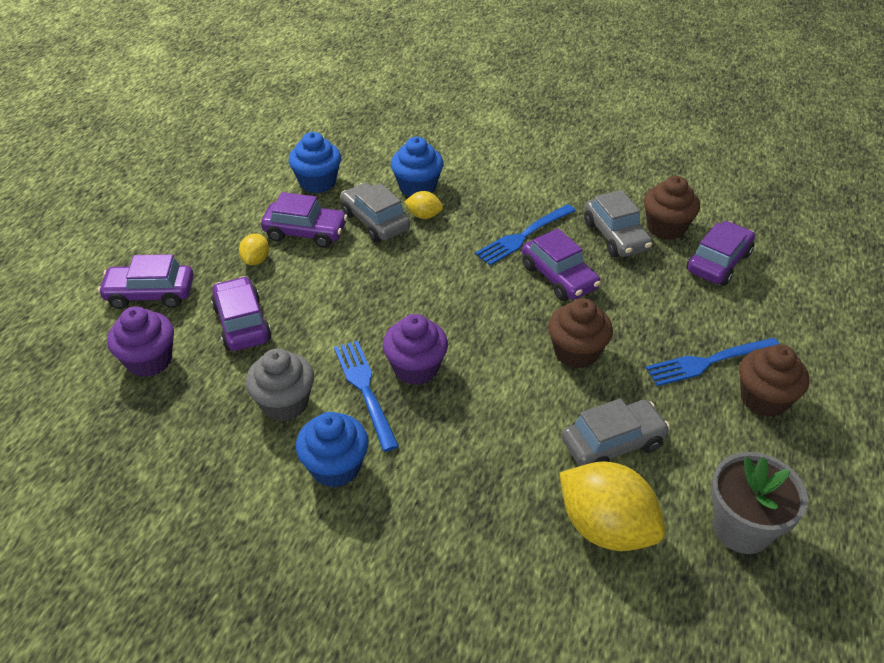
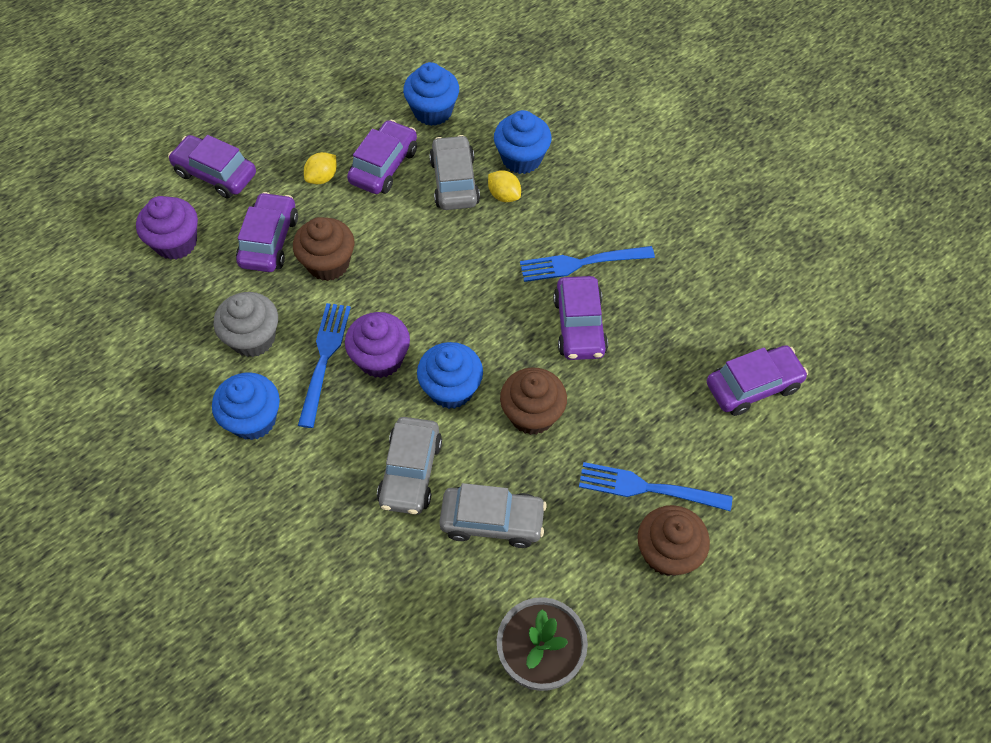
camera: 30 degrees right, 15 degrees up
(305, 232) = (384, 166): purple car -> purple car turned 105 degrees counterclockwise
(495, 363) = (451, 389): none -> blue cupcake
(605, 527) = (425, 592): yellow lemon -> none
(615, 236) = (672, 306): grey car -> grey car (410, 472)
(666, 227) = (733, 320): brown cupcake -> brown cupcake (328, 263)

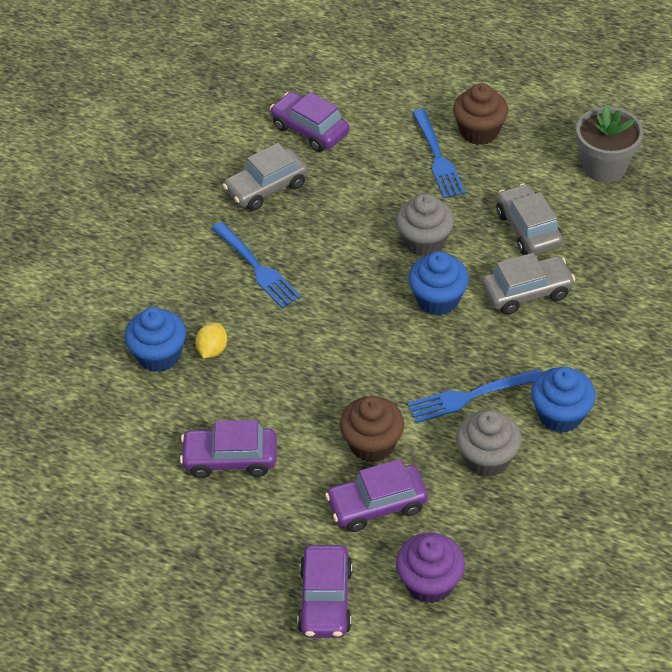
camera: 115 degrees left, 10 degrees down
(322, 177) = (275, 502): yellow lemon -> none
(380, 359) = (442, 358): purple cupcake -> none
(433, 111) = (134, 452): blue cupcake -> none
(454, 182) = (217, 394): grey car -> grey car (266, 187)
(532, 414) = (424, 242): brown cupcake -> grey cupcake
(579, 326) = (322, 245): purple car -> none

